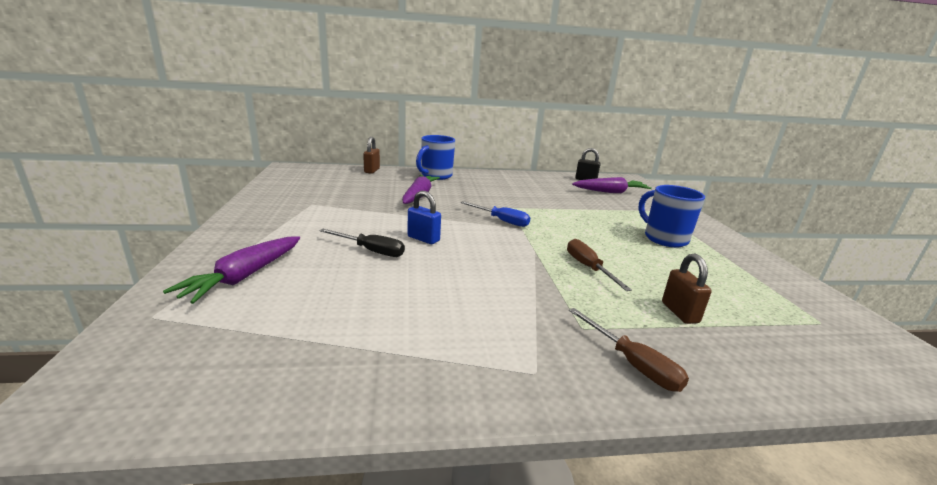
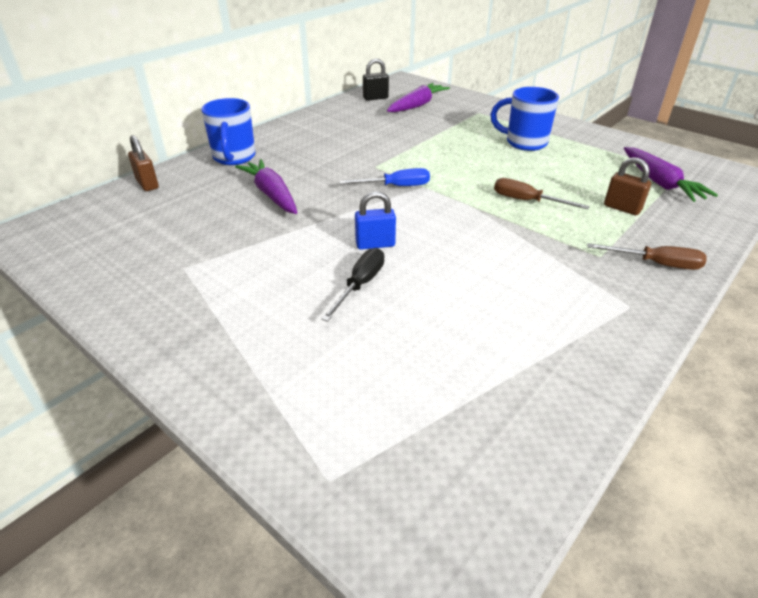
camera: 40 degrees left, 15 degrees up
(244, 276) = (314, 386): purple carrot -> purple carrot (660, 183)
(371, 251) = (360, 285): black screwdriver -> black screwdriver turned 45 degrees counterclockwise

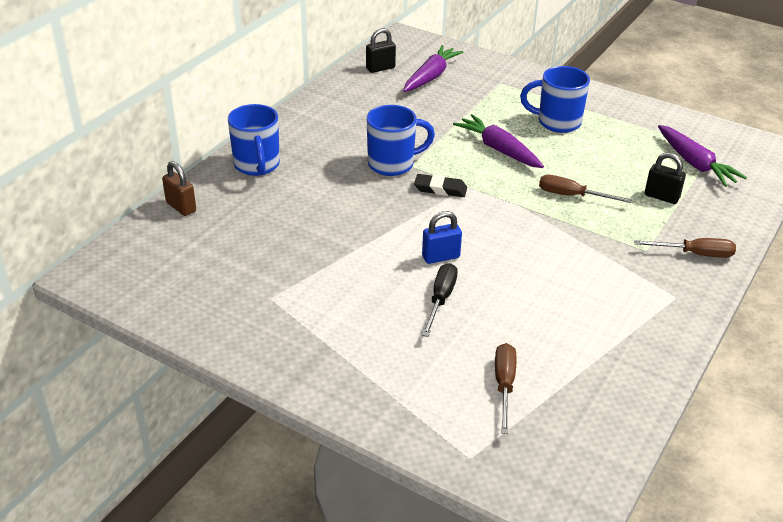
camera: 10 degrees left, 0 degrees up
(271, 194) = (318, 209): purple carrot -> purple carrot (498, 149)
(358, 164) = (393, 164): none -> blue mug
(396, 186) = (440, 189): blue screwdriver -> black eraser
(402, 388) = (504, 385): none -> brown screwdriver
(622, 208) = (661, 197): brown padlock -> black padlock

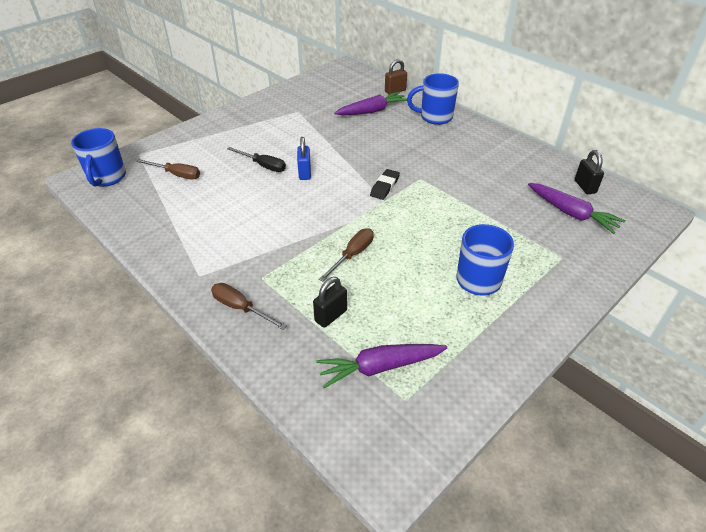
camera: 105 degrees right, 5 degrees up
(393, 164) = (424, 170): blue mug -> blue mug (107, 178)
(498, 149) = (435, 228): purple carrot -> purple carrot (372, 111)
(695, 254) = (241, 308): brown screwdriver -> brown screwdriver turned 105 degrees clockwise

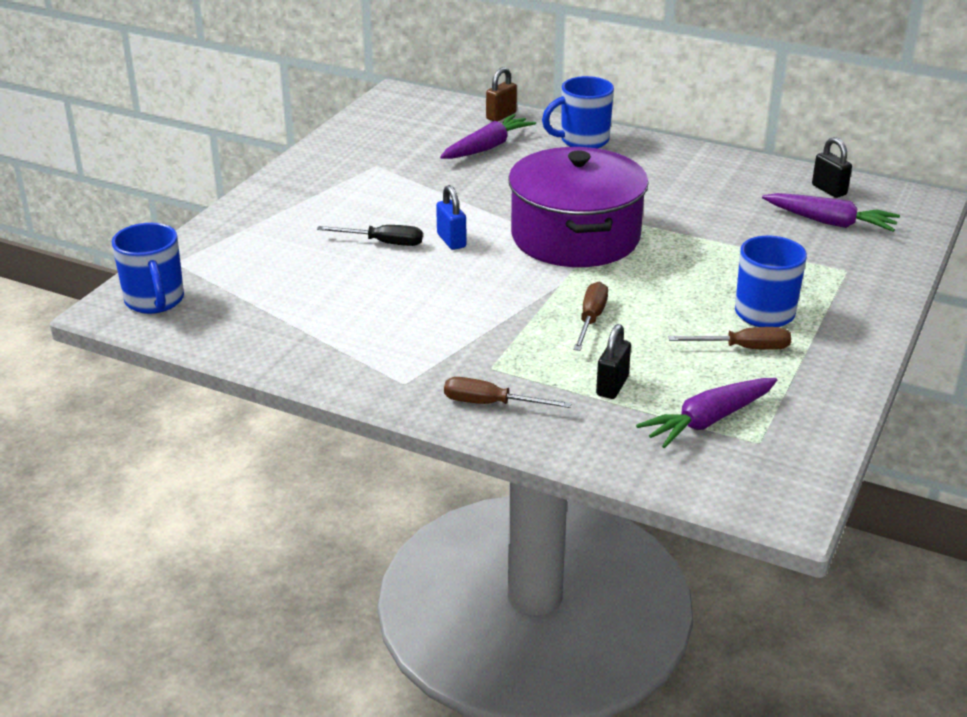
camera: 20 degrees left, 10 degrees down
(176, 175) = (262, 277): brown screwdriver -> brown screwdriver (743, 348)
(384, 187) = (575, 236): black eraser -> purple pot

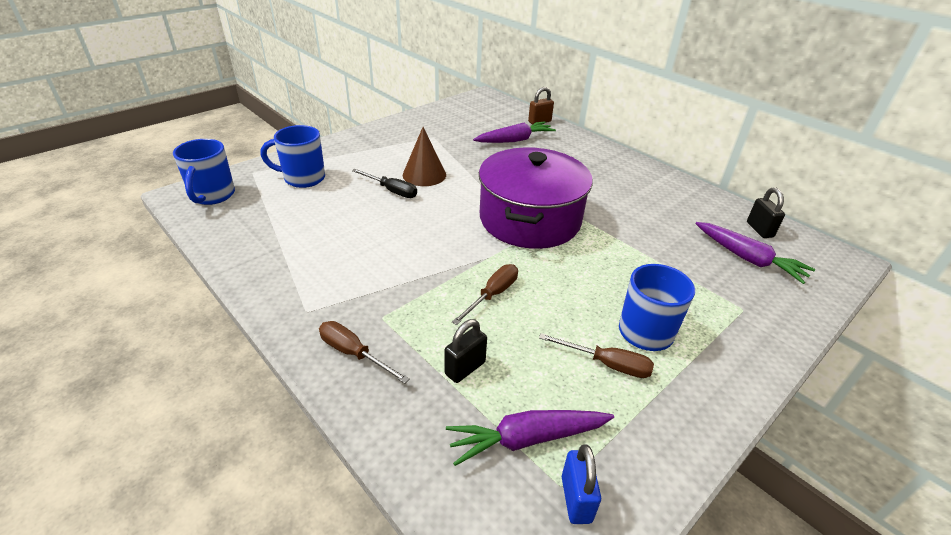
camera: 20 degrees right, 5 degrees up
(407, 215) = (424, 174): none -> brown cone
(451, 241) = (438, 200): blue padlock -> blue padlock (576, 499)
(582, 141) = (584, 149): blue mug -> blue mug (303, 178)

